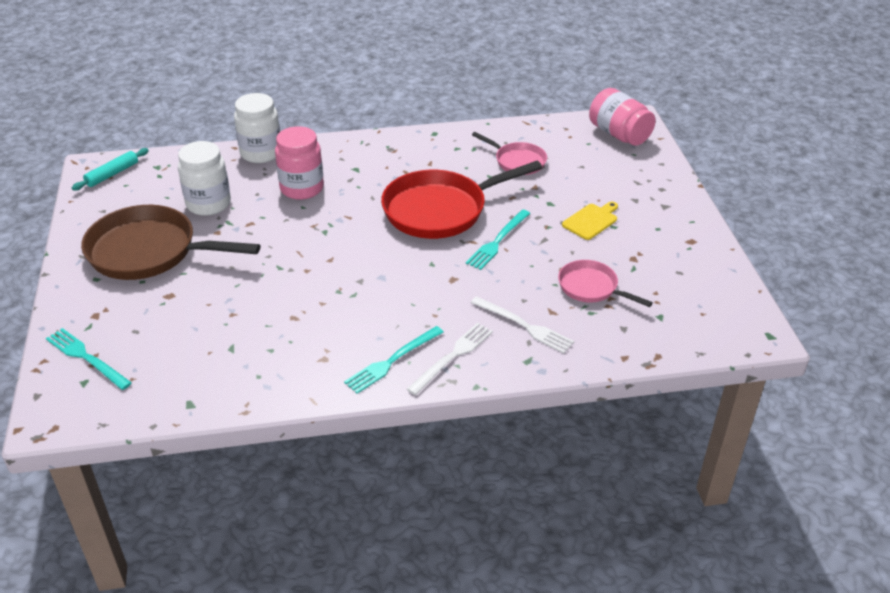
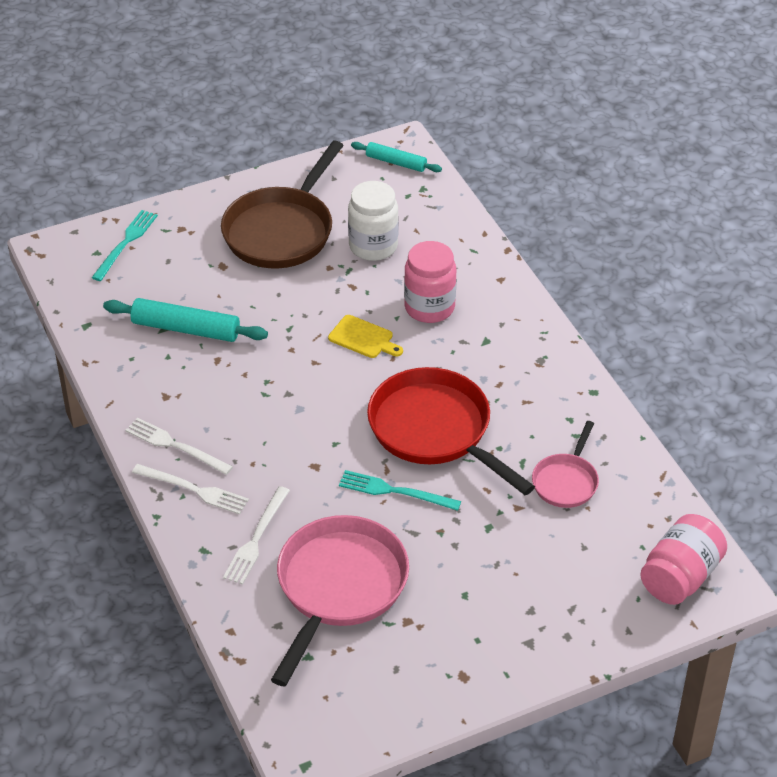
camera: 75 degrees right, 5 degrees up
(149, 251) = (281, 231): brown pan -> brown pan turned 150 degrees counterclockwise
(240, 332) = (186, 329): none -> turquoise rolling pin
(261, 153) = (482, 257): white jar -> none
(392, 361) = (175, 446): turquoise fork -> white fork
(591, 221) = (468, 572): yellow cutting board -> yellow cutting board (363, 338)
(591, 287) = (339, 587): pink pan -> pink pan, size x1.89

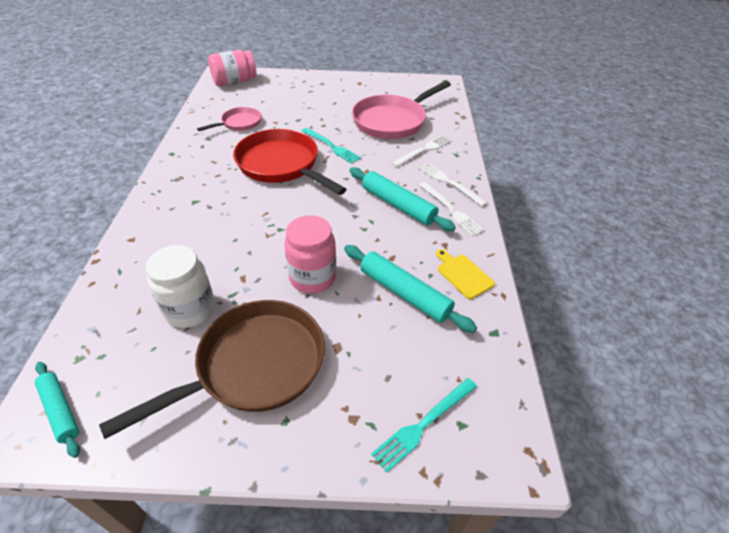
camera: 155 degrees left, 0 degrees up
(244, 427) = (398, 205): none -> turquoise rolling pin
(363, 338) = (272, 233): yellow cutting board -> yellow cutting board (463, 274)
(429, 307) = (204, 237): pink jar -> pink jar (312, 278)
(435, 430) = (281, 165): red pan -> red pan turned 150 degrees clockwise

